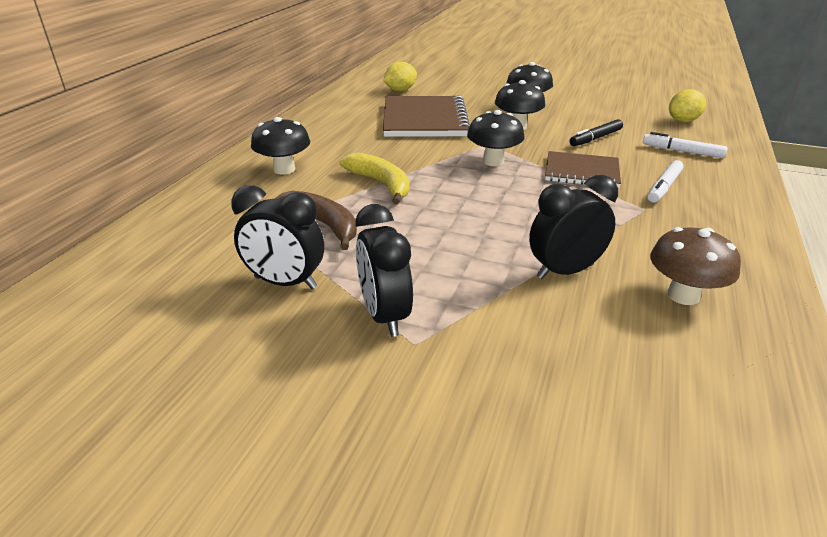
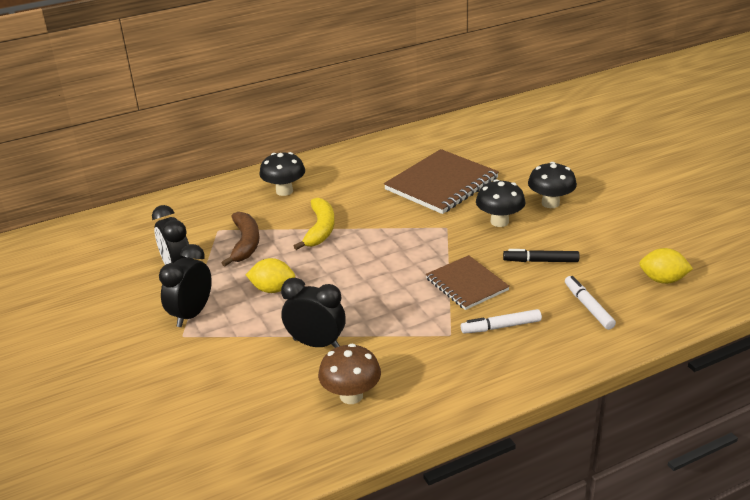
camera: 45 degrees right, 0 degrees up
(400, 90) = (476, 144): yellow lemon -> yellow lemon (272, 289)
(493, 161) = (421, 245): black mushroom -> none

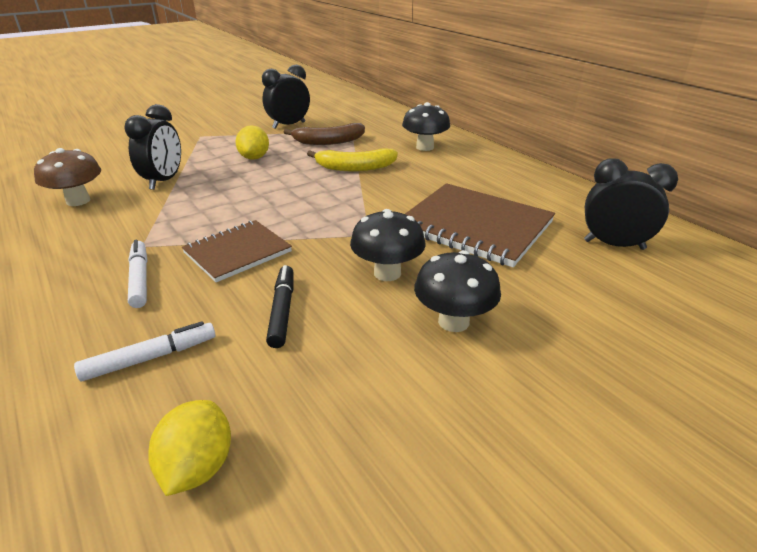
camera: 80 degrees right, 0 degrees up
(192, 314) = (227, 135): black clock -> black clock (614, 245)

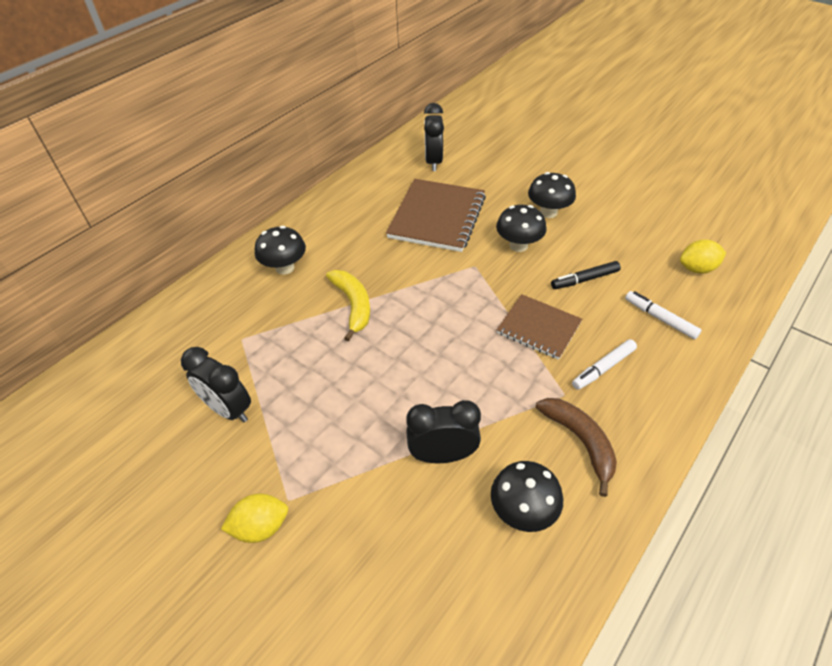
camera: 105 degrees left, 15 degrees up
(78, 201) = (522, 511): brown mushroom -> black mushroom
(254, 158) = (351, 399): yellow lemon -> yellow lemon (260, 527)
(328, 142) = (284, 348): brown banana -> brown banana (580, 441)

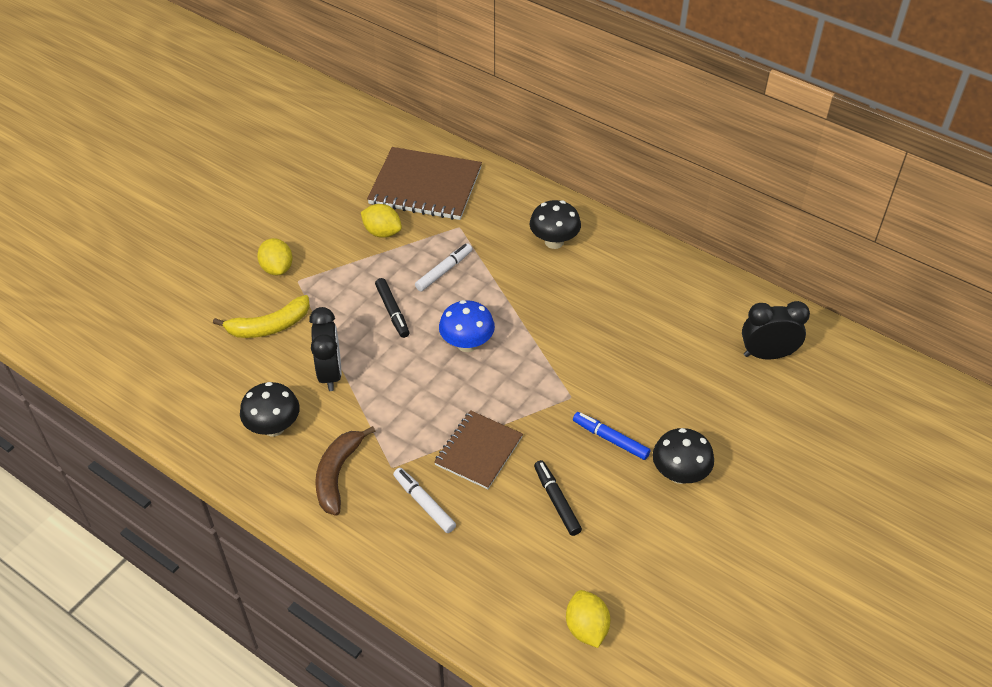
camera: 85 degrees right, 0 degrees up
(228, 409) = (382, 232): black clock -> yellow lemon
(353, 305) = (504, 299): yellow banana -> yellow banana (269, 326)
(356, 397) = (392, 311): none -> black marker
(409, 334) = (467, 344): none -> blue mushroom
(437, 217) = (653, 361): brown notebook -> brown notebook (425, 186)
(518, 245) = (610, 439): black mushroom -> blue marker
(580, 441) = (337, 474): brown banana -> brown banana turned 135 degrees clockwise
(660, 318) = (497, 569): white marker -> white marker (444, 271)

